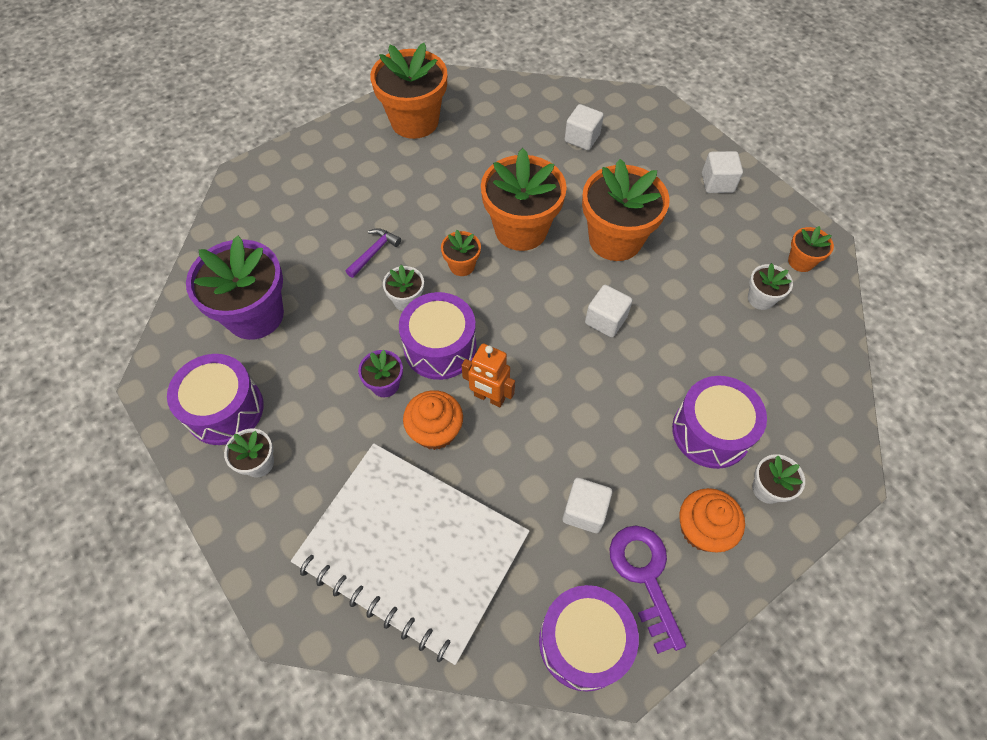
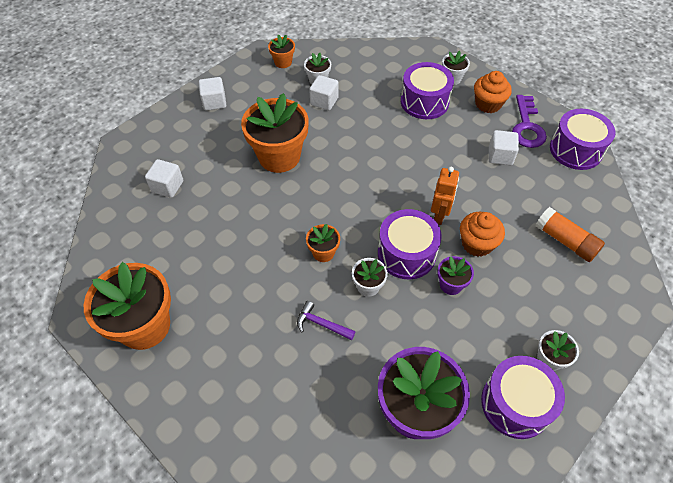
camera: 100 degrees left, 5 degrees down
(412, 549) = (565, 241): white notebook -> orange glue stick
(521, 229) = (278, 217): orange flower pot -> none
(605, 320) = (355, 156): white cube -> white cube (324, 101)
(645, 577) = (527, 126): purple key -> purple key turned 60 degrees counterclockwise

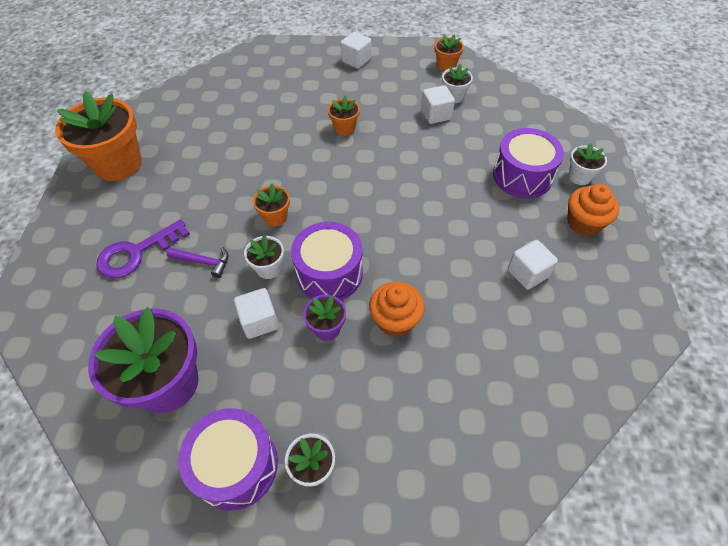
camera: 50 degrees right, 0 degrees up
(167, 186) = (249, 92): white cube -> white cube (259, 321)
(279, 156) = (344, 128): orange flower pot -> orange flower pot, size x0.47
(322, 324) = (203, 262): purple hammer -> purple hammer turned 120 degrees clockwise
(439, 216) = (398, 270): orange robot -> none
(527, 126) = (596, 272): purple key -> purple key (137, 253)
(565, 241) = (480, 397): orange glue stick -> none
(575, 150) = (620, 335): purple drum -> none

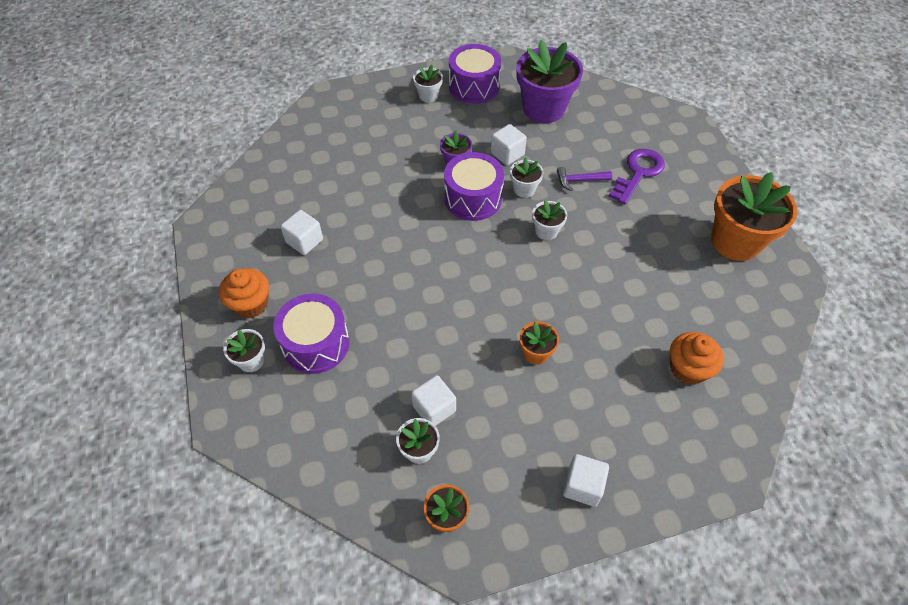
camera: 160 degrees right, 0 degrees up
(275, 217) = (546, 231): orange flower pot -> white flower pot
(395, 320) = (406, 179): orange cupcake -> orange cupcake (688, 368)

